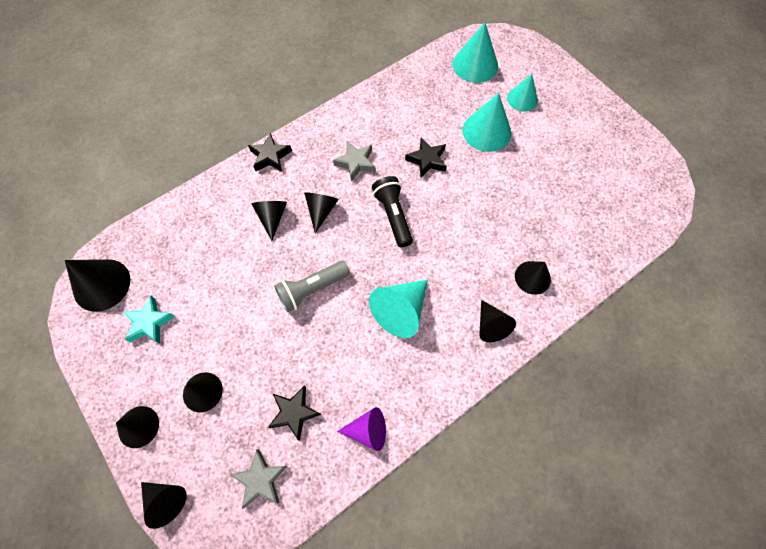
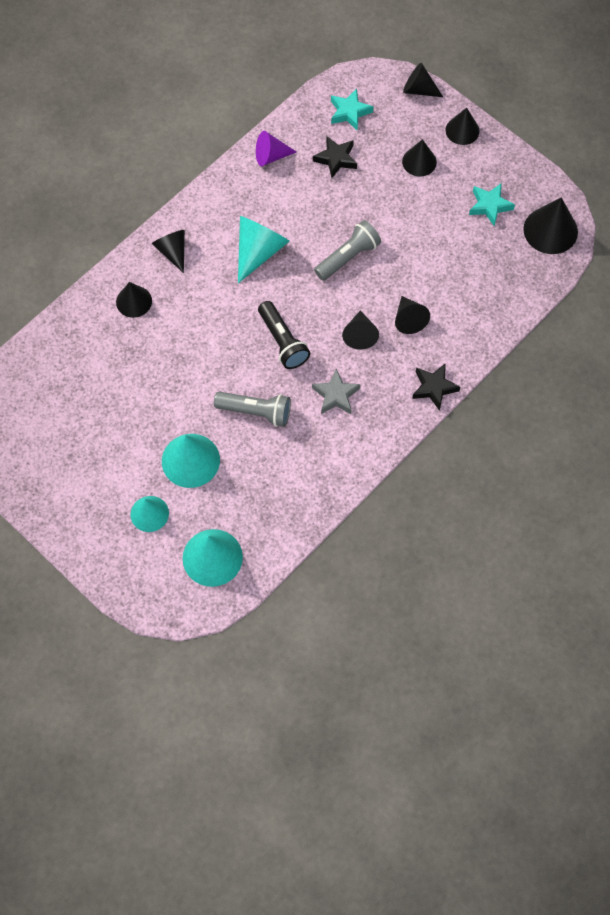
camera: 170 degrees right, 0 degrees up
(261, 479) = (349, 112): grey star -> turquoise star
(427, 160) = (256, 411): black star -> grey flashlight

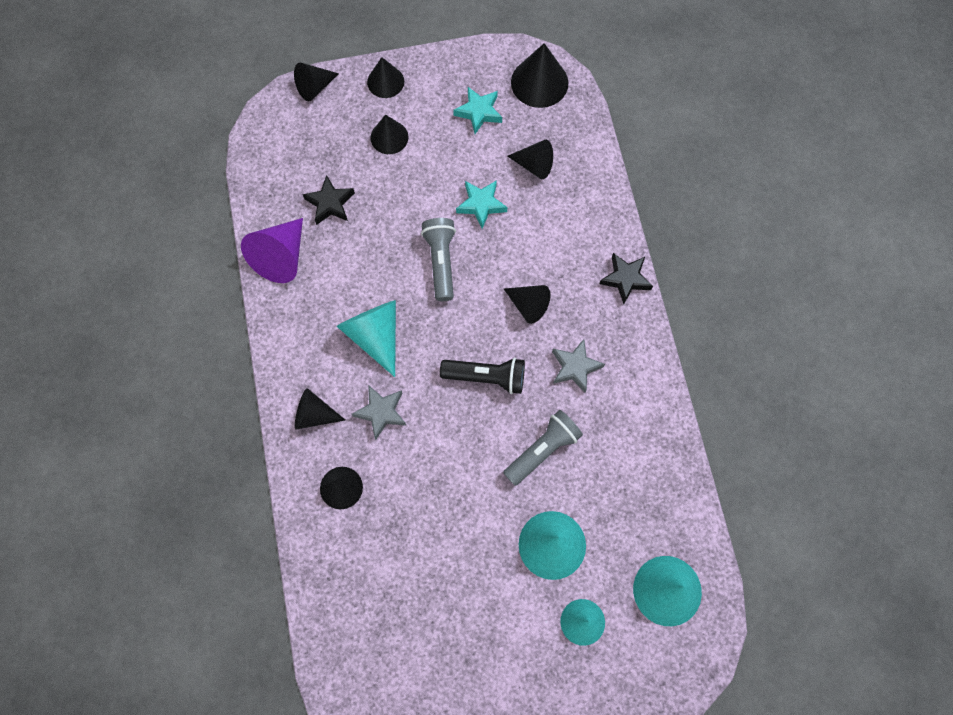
camera: 55 degrees left, 5 degrees up
(205, 291) = (381, 412): none -> grey star
(271, 156) = (281, 257): purple cone -> purple cone, size x1.55
(349, 112) = (290, 159): turquoise star -> turquoise star (481, 205)
(409, 319) = (543, 254): black cone -> black cone (534, 165)

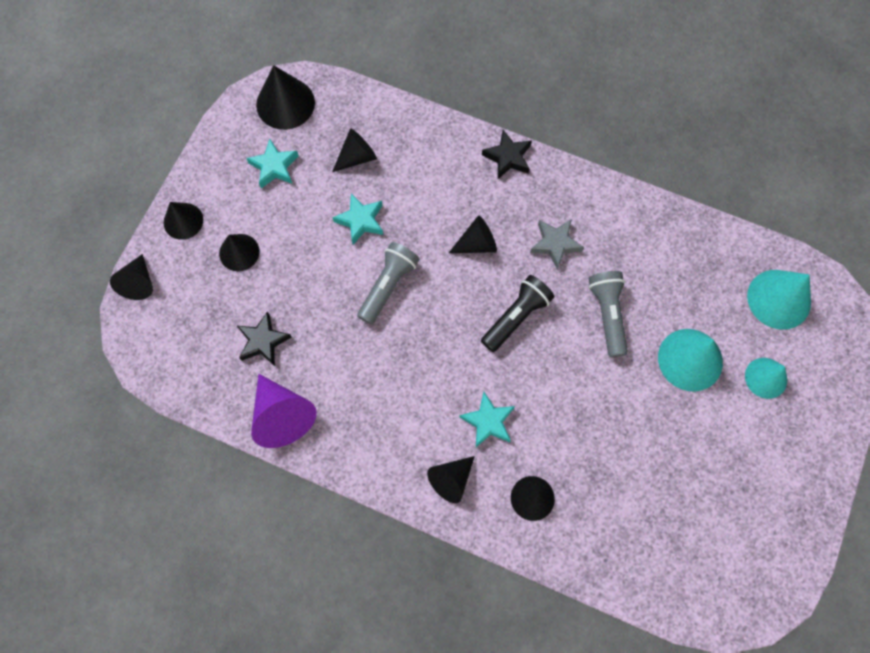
camera: 55 degrees left, 0 degrees up
(375, 335) = (415, 382): turquoise cone -> none
(381, 412) = (488, 421): grey star -> turquoise star
(441, 262) = (388, 286): grey flashlight -> grey flashlight turned 90 degrees clockwise

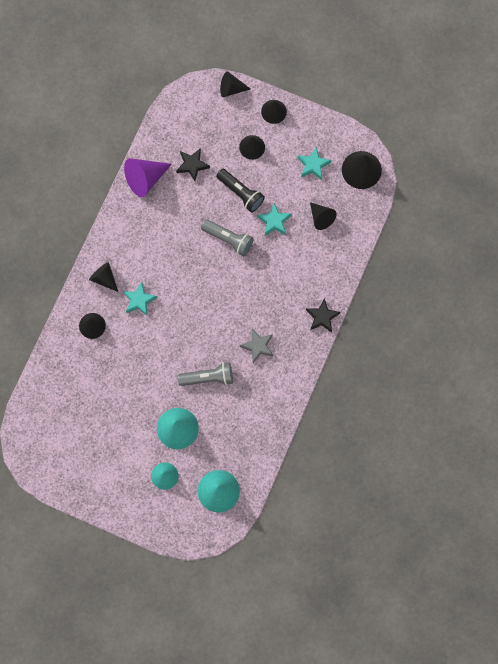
camera: 90 degrees right, 5 degrees up
(477, 244) = (258, 295): black cone -> none
(516, 317) = (207, 319): black flashlight -> black flashlight (241, 193)

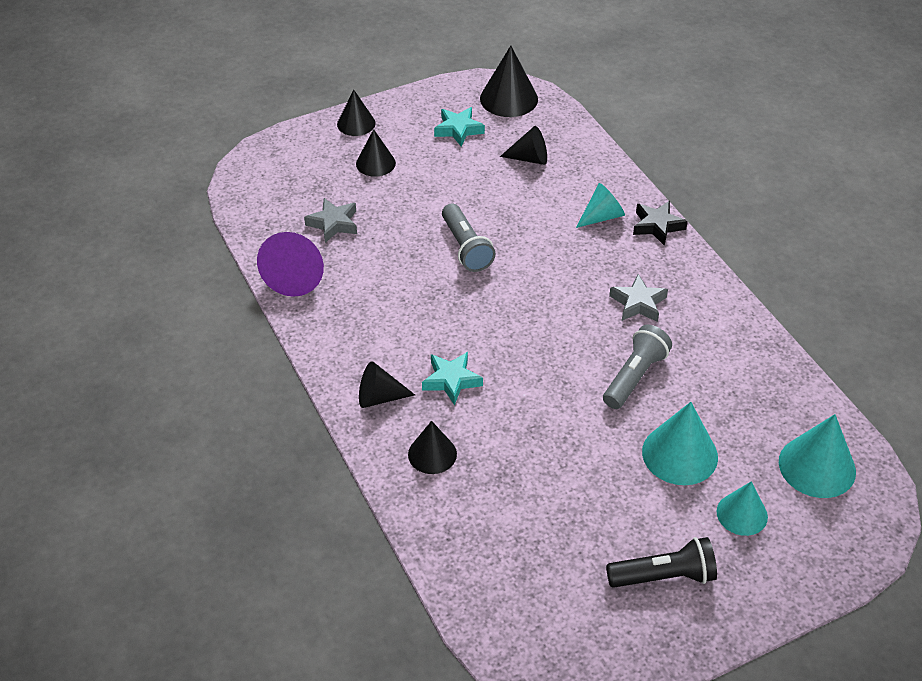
camera: 50 degrees left, 30 degrees down
(192, 165) = (333, 224): black star -> grey star
(228, 239) = (466, 248): grey flashlight -> grey flashlight turned 90 degrees clockwise
(231, 89) = (285, 140): black cone -> none
(241, 193) = (420, 204): black flashlight -> black flashlight (664, 576)
(274, 221) = (489, 197): turquoise star -> none
(306, 285) = (602, 216): none -> turquoise cone

